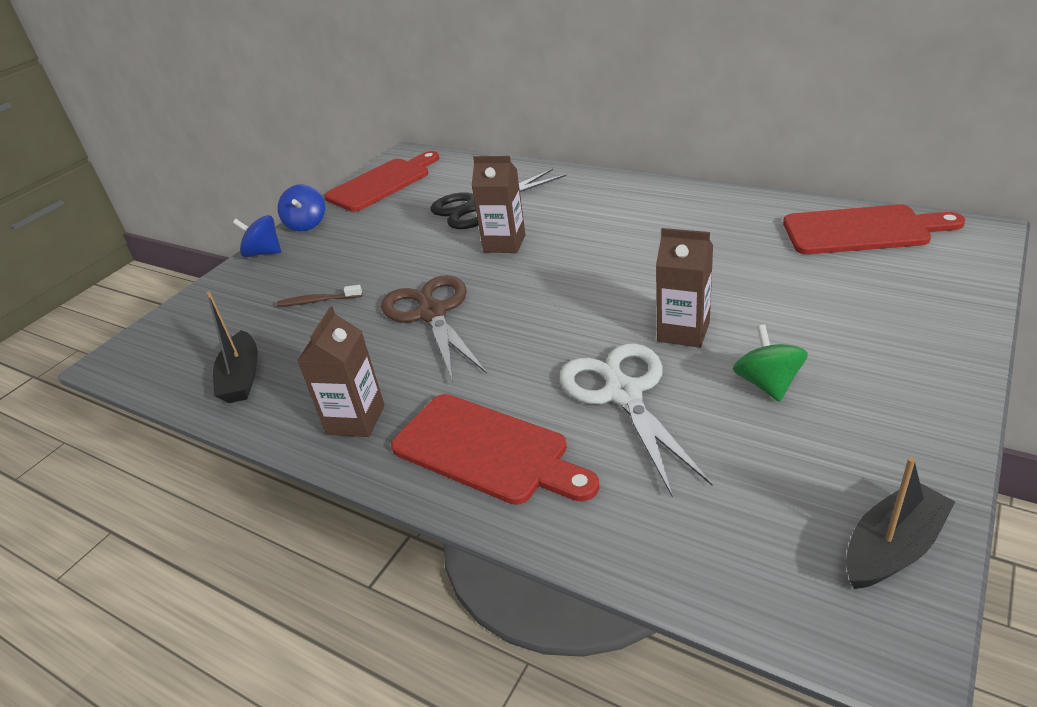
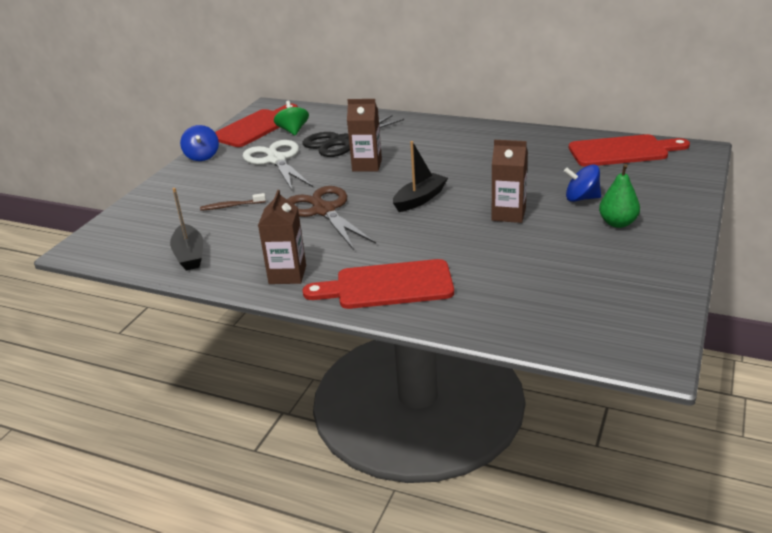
camera: 10 degrees left, 5 degrees down
(263, 253) = (173, 176): blue spinning top -> blue spinning top (581, 198)
(487, 450) = (387, 286): red cutting board -> red cutting board turned 150 degrees clockwise
(623, 394) = (474, 250): white scissors -> white scissors (276, 160)
(767, 384) = (568, 240): green spinning top -> green spinning top (293, 131)
(846, 356) = (617, 223): none -> green pear
(892, 547) = (651, 316): black boat -> black boat (420, 199)

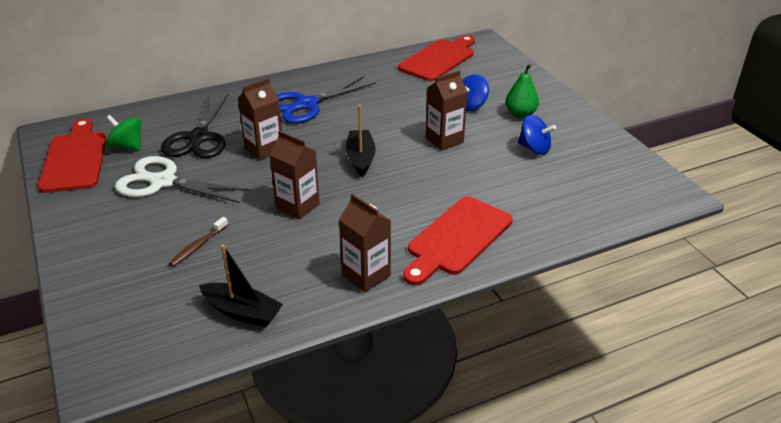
camera: 50 degrees left, 5 degrees up
(202, 156) = (66, 214): blue spinning top -> blue spinning top (534, 149)
(324, 211) = (297, 206): brown scissors -> brown carton
(448, 147) = (307, 105): none -> blue scissors

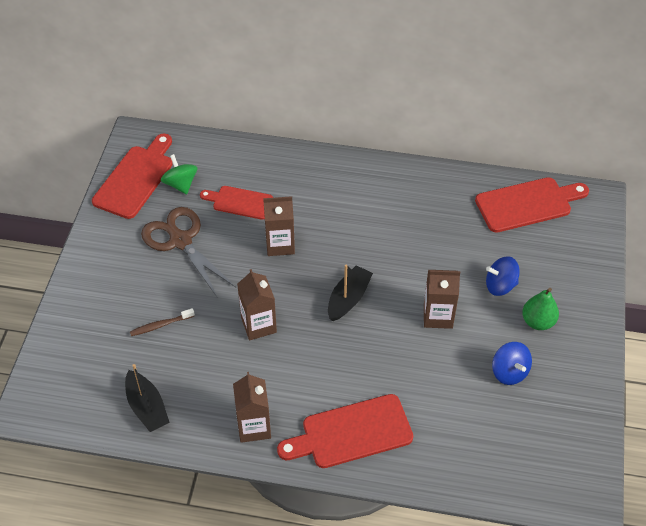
camera: 35 degrees right, 15 degrees up
(163, 182) = (180, 241): white scissors -> brown scissors
(198, 138) = (239, 202): black scissors -> red cutting board
(307, 105) = (355, 206): blue scissors -> none

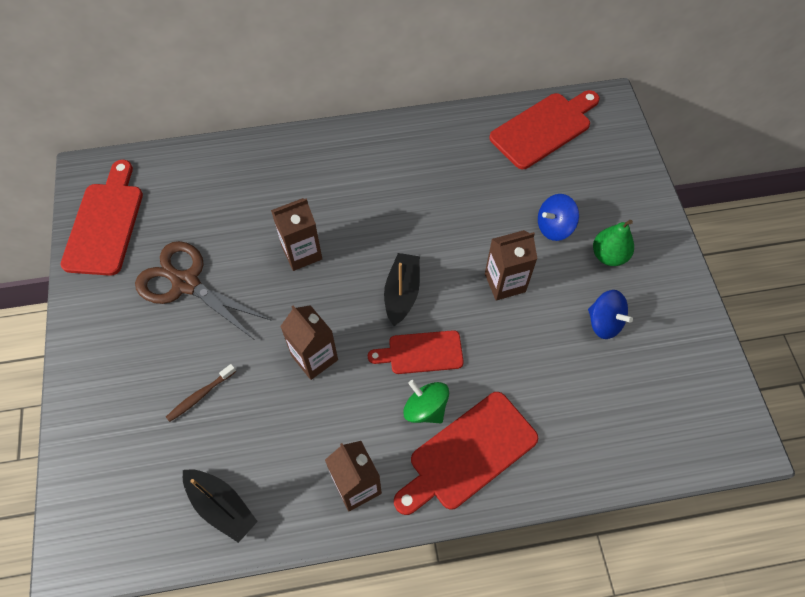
camera: 20 degrees left, 10 degrees up
(180, 184) = (161, 215): green spinning top -> green spinning top (425, 408)
(239, 202) = (237, 216): red cutting board -> red cutting board (421, 353)

